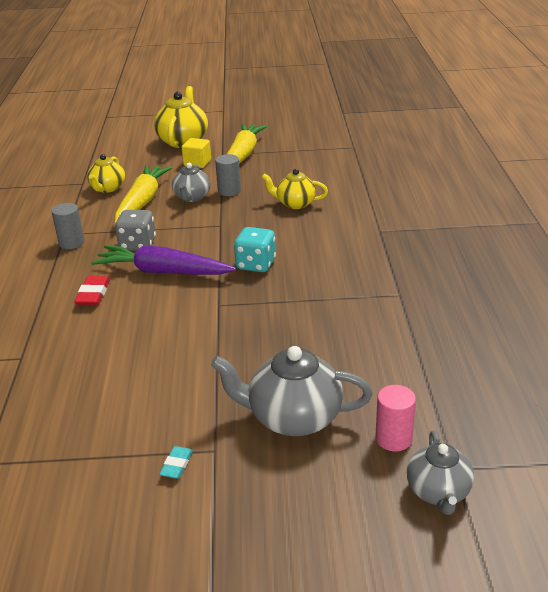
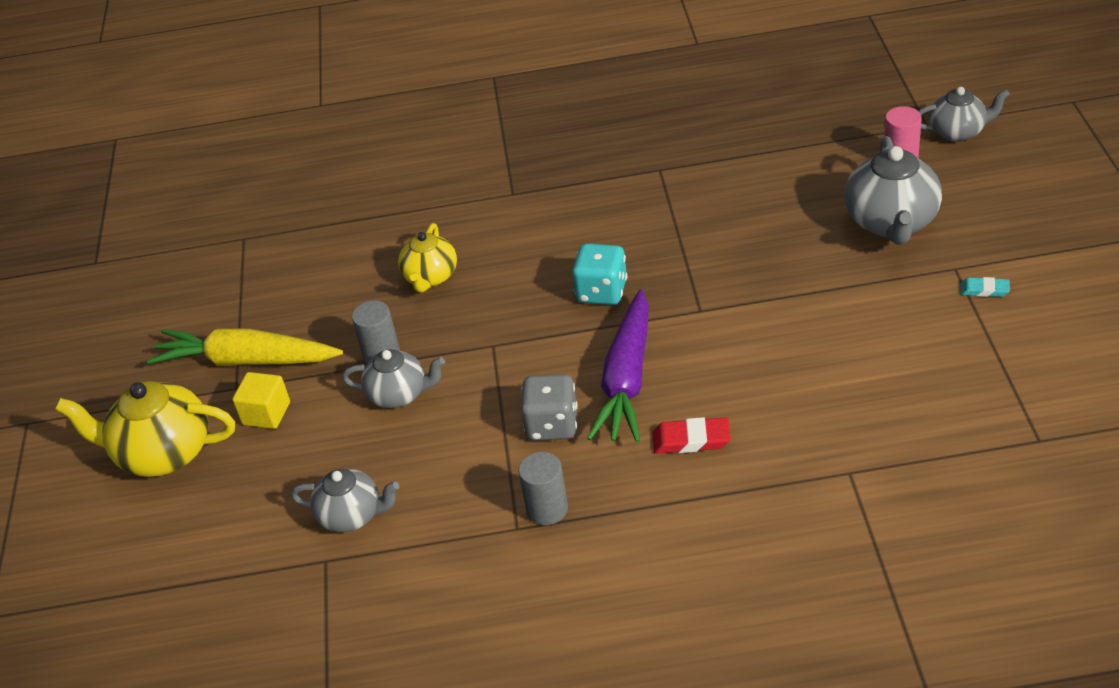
camera: 90 degrees left, 10 degrees up
(108, 188) = (352, 515): yellow teapot -> grey teapot
(142, 202) = (409, 454): yellow carrot -> none

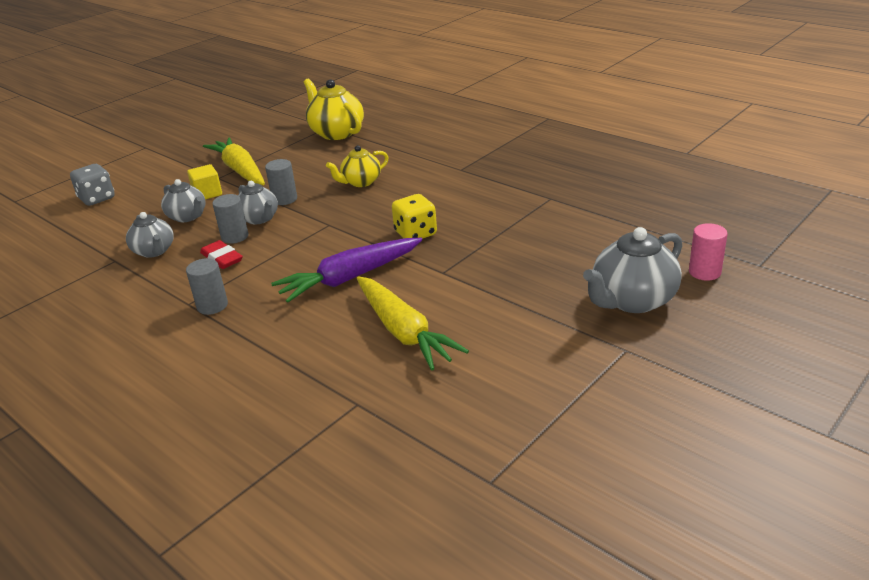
camera: 45 degrees right, 10 degrees down
(163, 453) = (154, 184): yellow teapot -> yellow teapot (336, 133)
(414, 431) = (235, 237): none -> grey cylinder
(552, 425) = (283, 273): grey dice -> grey dice (97, 198)
(602, 292) = (415, 234): turquoise dice -> yellow dice
(691, 440) = (321, 326): red eraser -> red eraser (222, 258)
(770, 387) = (404, 332): none -> yellow carrot
(958, 132) = (775, 280): grey teapot -> grey teapot (187, 217)
(984, 290) = (622, 374): turquoise eraser -> none

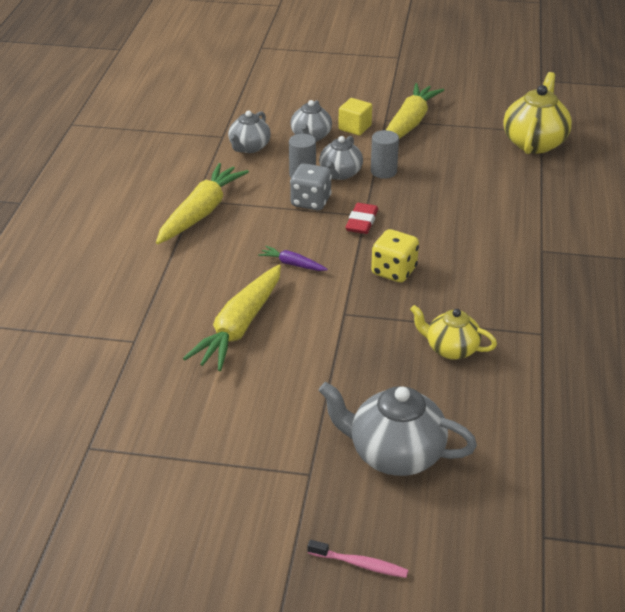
camera: 55 degrees right, 5 degrees up
(97, 198) = (297, 80): grey dice -> grey dice (310, 202)
(212, 306) = (201, 212): grey cylinder -> yellow carrot
(222, 258) = (267, 184): red eraser -> red eraser (361, 222)
(350, 278) = (292, 264): purple carrot -> purple carrot, size x0.46
(361, 182) = (454, 200): yellow teapot -> yellow teapot (451, 349)
(704, 272) = (491, 494): pink cylinder -> none
(747, 355) = (360, 564): none -> pink toothbrush

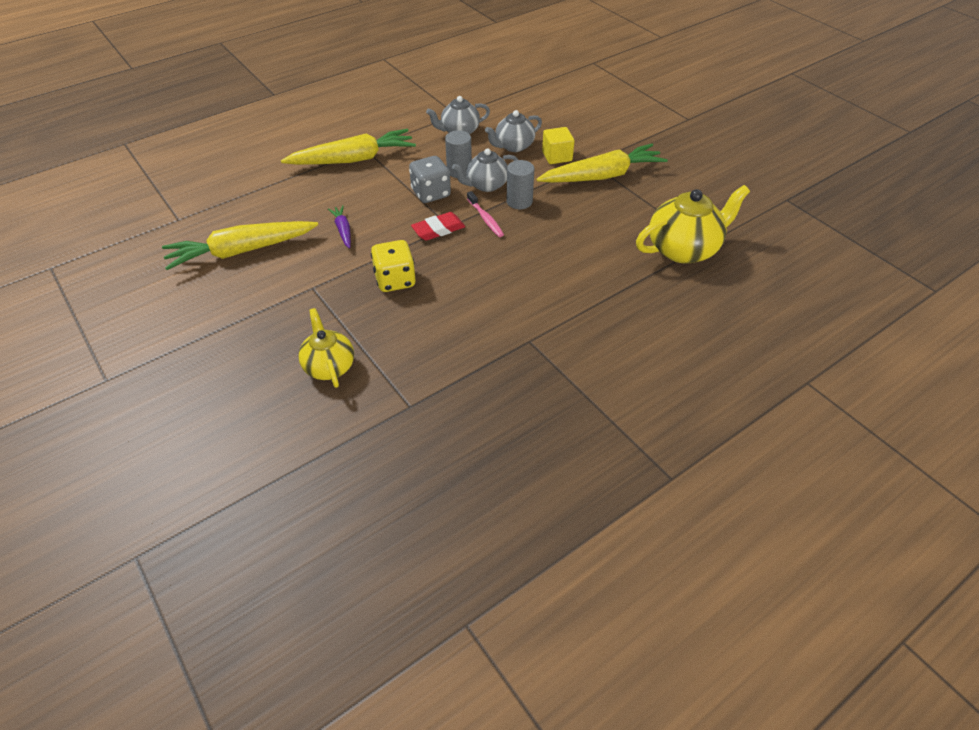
camera: 45 degrees right, 10 degrees up
(360, 564) = (22, 465): pink toothbrush -> pink toothbrush (485, 219)
(395, 454) = (166, 410): grey teapot -> none

